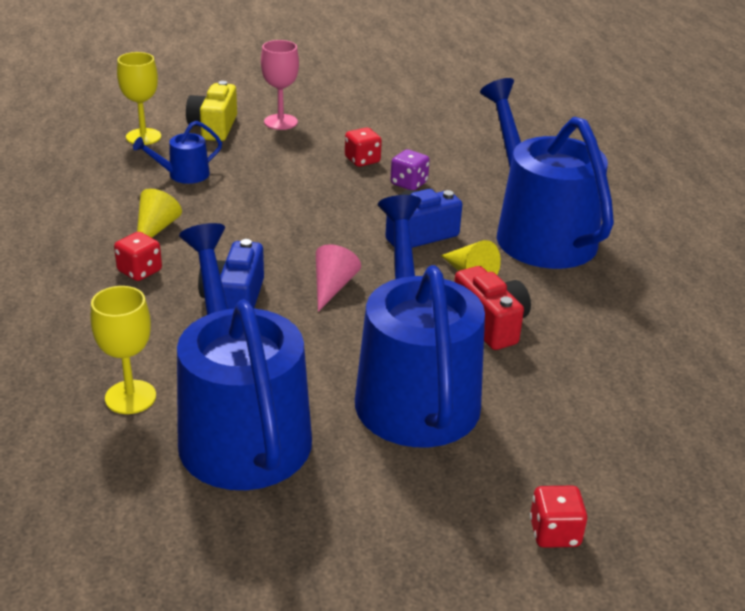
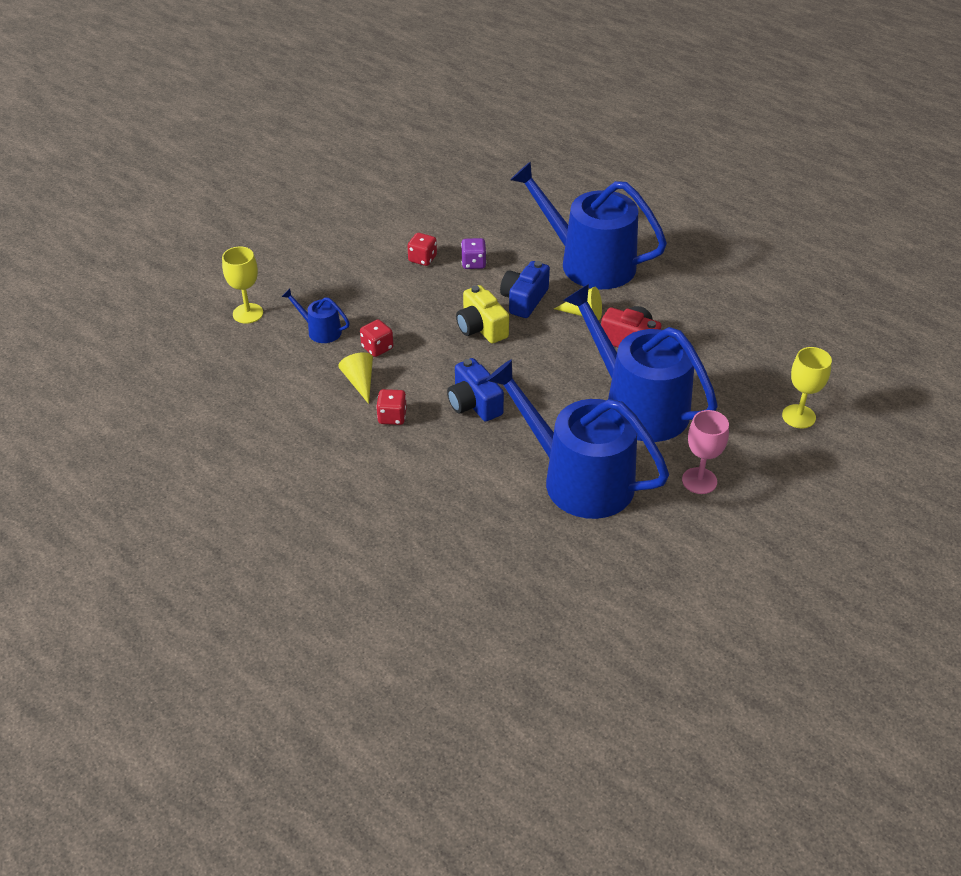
camera: 35 degrees left, 10 degrees up
(130, 397) = (498, 497): yellow goblet -> yellow goblet (798, 416)
(184, 175) = (320, 331): blue watering can -> blue watering can turned 90 degrees clockwise
(214, 127) = (287, 280): yellow camera -> yellow camera (481, 328)
(280, 122) = (328, 252): pink goblet -> pink goblet (699, 481)
(332, 287) = (519, 364): pink cone -> none
(554, 533) = (782, 443): red dice -> red dice (377, 348)

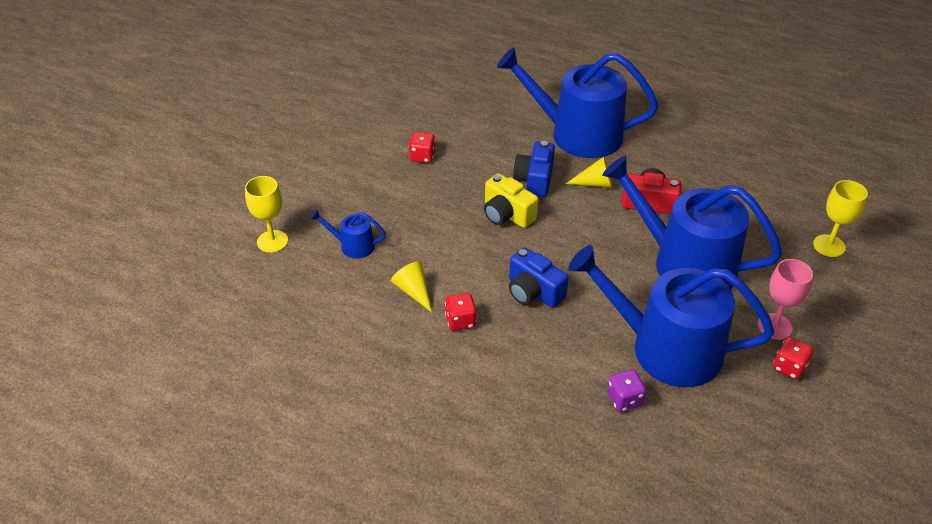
camera: 15 degrees left, 0 degrees up
(377, 348) = (416, 253): red dice -> red dice (789, 367)
(473, 263) = (472, 153): purple dice -> purple dice (624, 400)

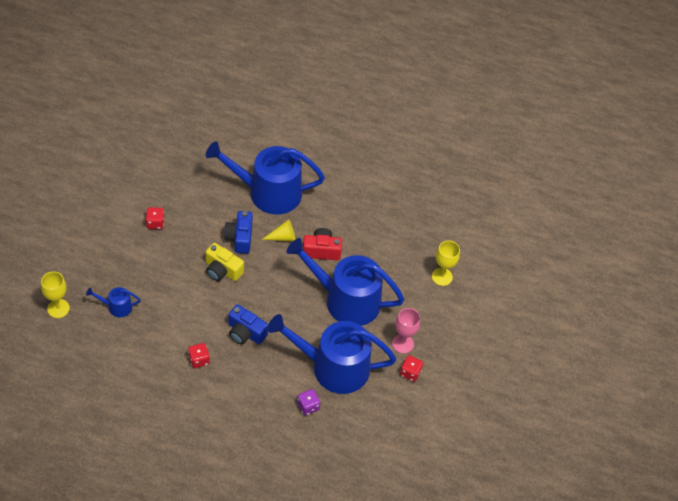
camera: 15 degrees left, 10 degrees up
(413, 291) = (164, 340): yellow cone -> none

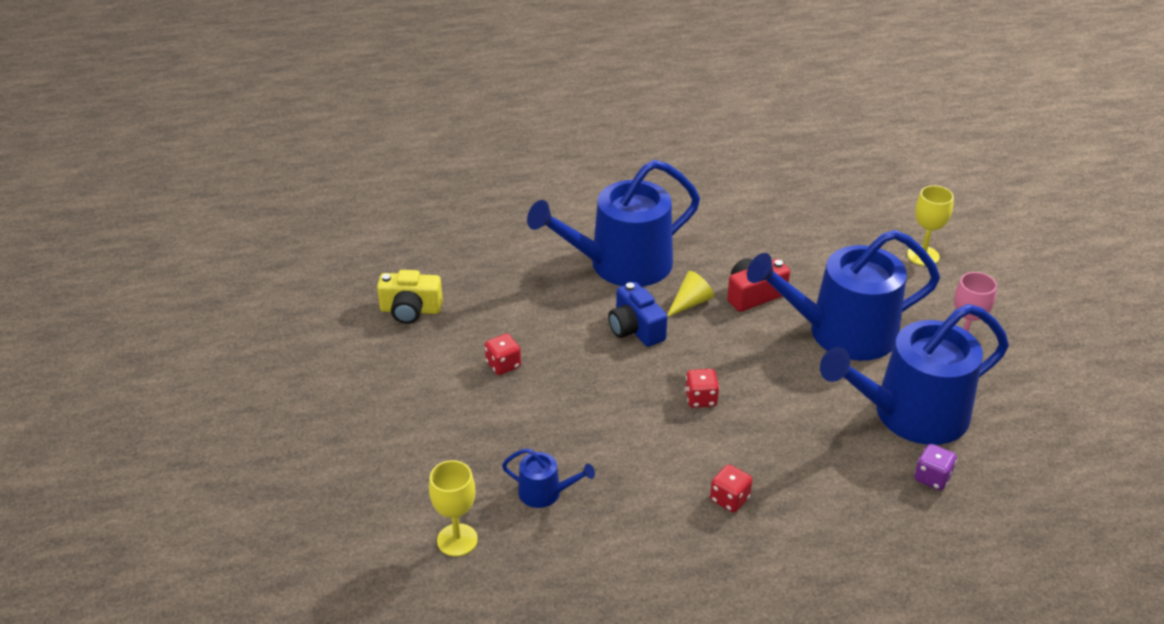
camera: 25 degrees left, 15 degrees down
(116, 307) = (545, 493): blue watering can -> blue watering can turned 135 degrees counterclockwise
(222, 270) = (650, 375): yellow camera -> yellow camera (410, 310)
(245, 332) = (757, 432): blue camera -> none
(410, 373) = (1007, 372): red dice -> red dice (701, 399)

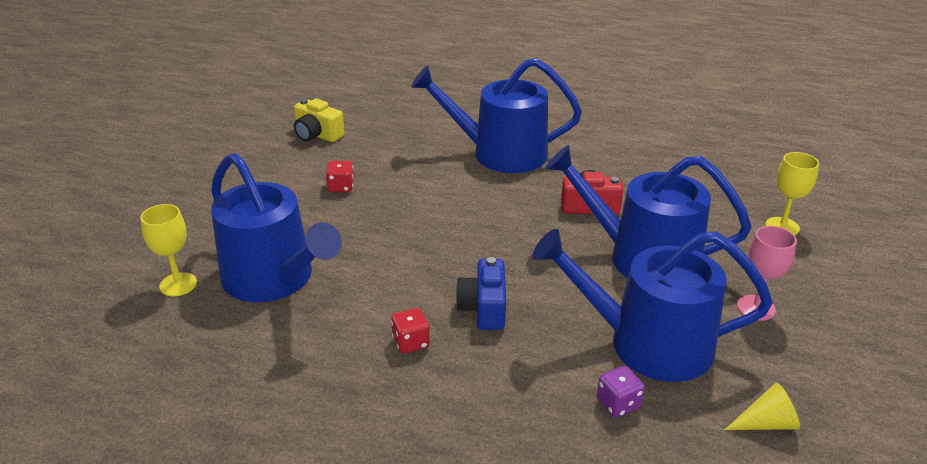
camera: 30 degrees right, 5 degrees down
(545, 493) = (274, 279): blue watering can -> blue watering can, size x2.37
(635, 329) = (465, 197): blue camera -> blue camera (484, 308)
(690, 303) = (529, 194): yellow cone -> yellow cone (766, 423)
(701, 399) = (466, 261): red dice -> none

